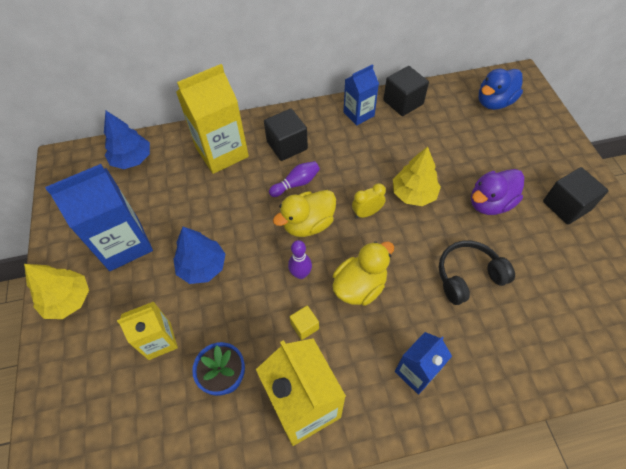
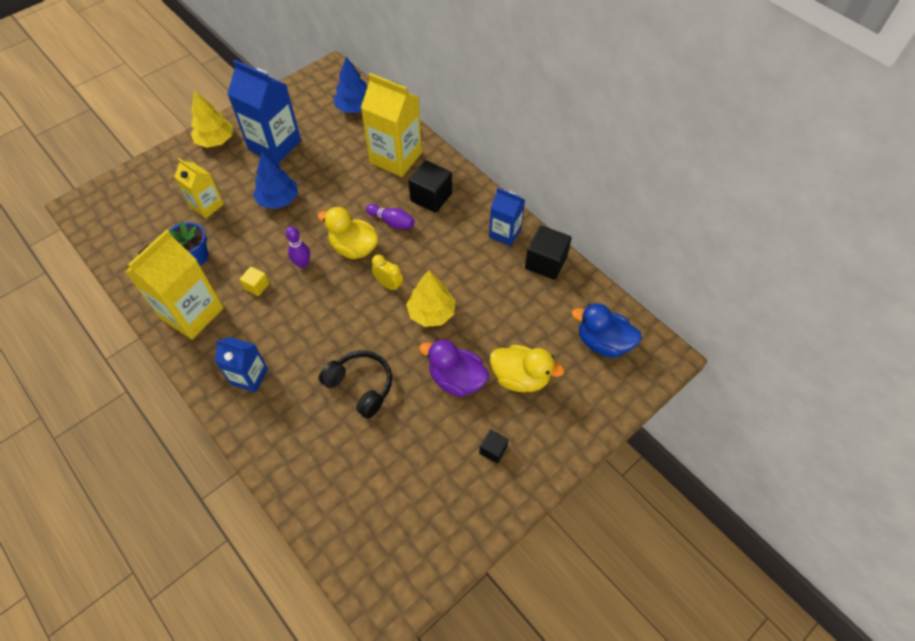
camera: 60 degrees right, 0 degrees up
(359, 286) = (310, 308): yellow duck -> yellow duck (520, 377)
(566, 206) = (493, 450): black cube -> black cube, size x0.54

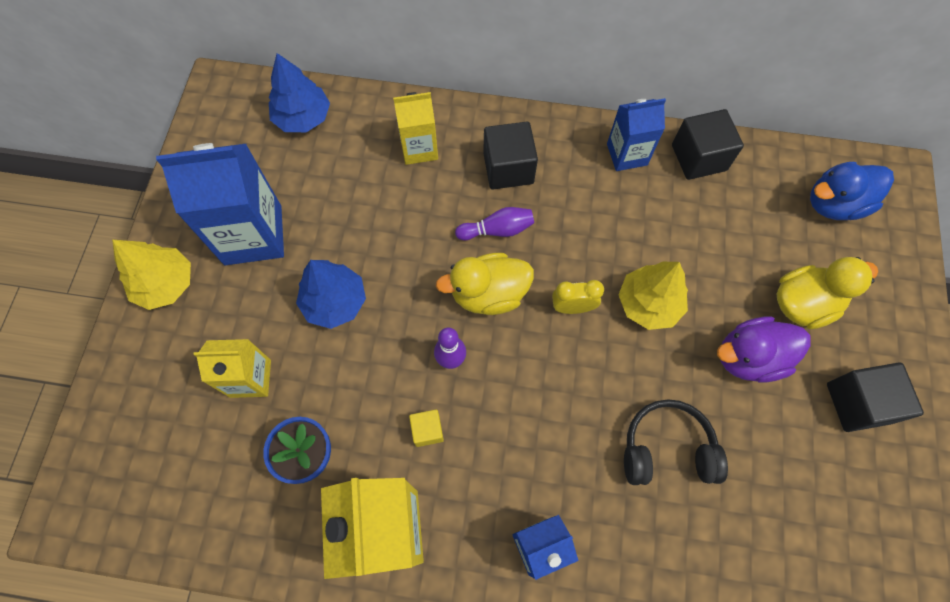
camera: 40 degrees left, 10 degrees up
(396, 158) = (419, 148): yellow carton -> yellow carton, size x0.59
(493, 450) = (858, 403): black cube -> black cube, size x1.84

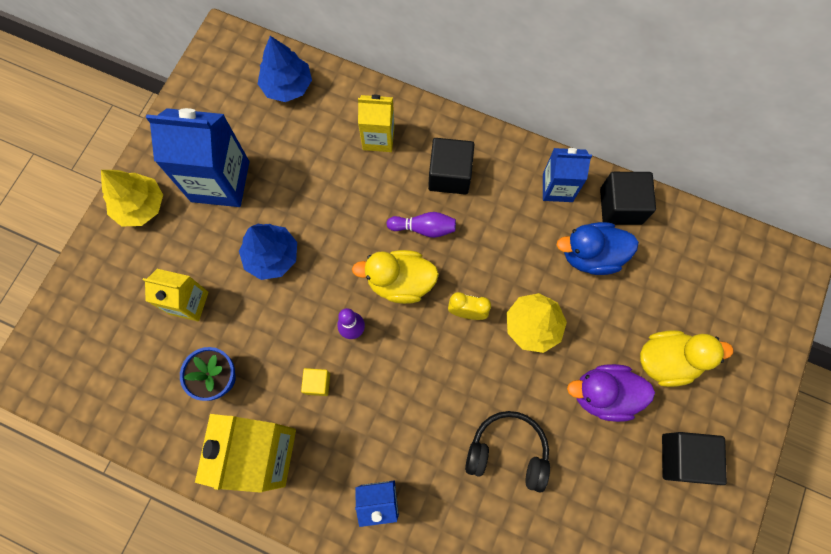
camera: 15 degrees right, 5 degrees up
(834, 204) = (728, 279): blue duck -> blue duck (591, 255)

